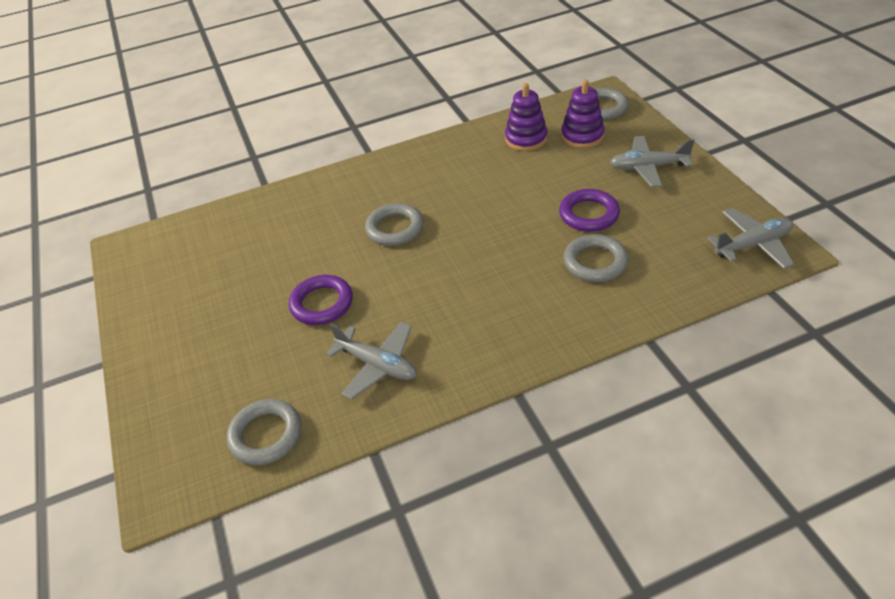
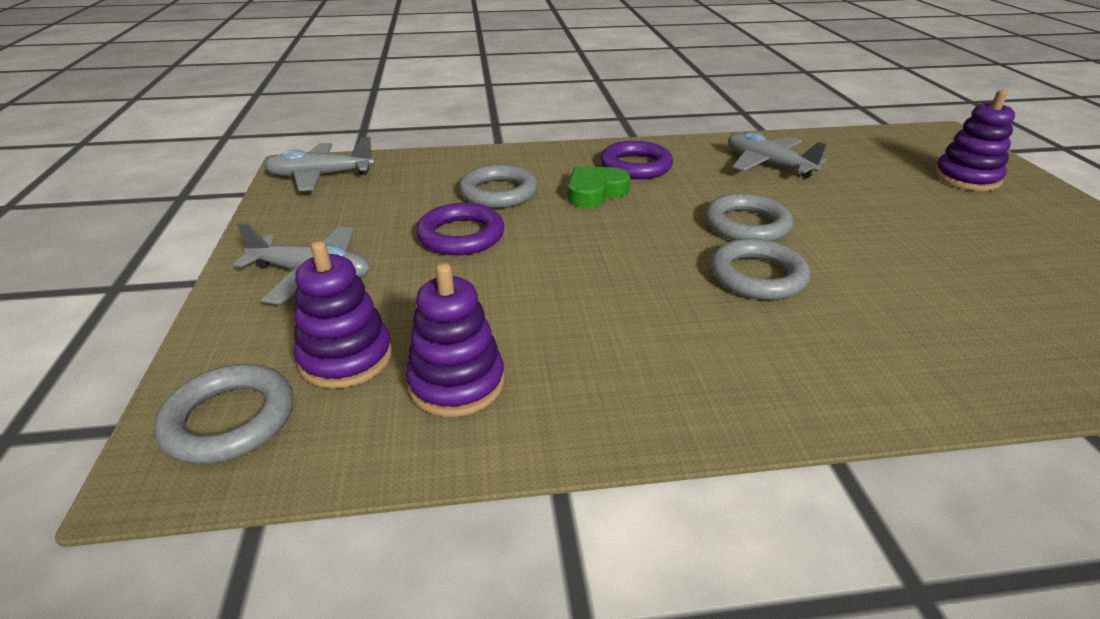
camera: 170 degrees left, 10 degrees down
(198, 388) = (966, 178): none -> purple stacking toy
(266, 435) = (868, 146): grey ring -> grey ring (746, 225)
(322, 303) = (850, 215): purple ring -> purple ring (636, 166)
(520, 282) = (595, 192): none -> green heart

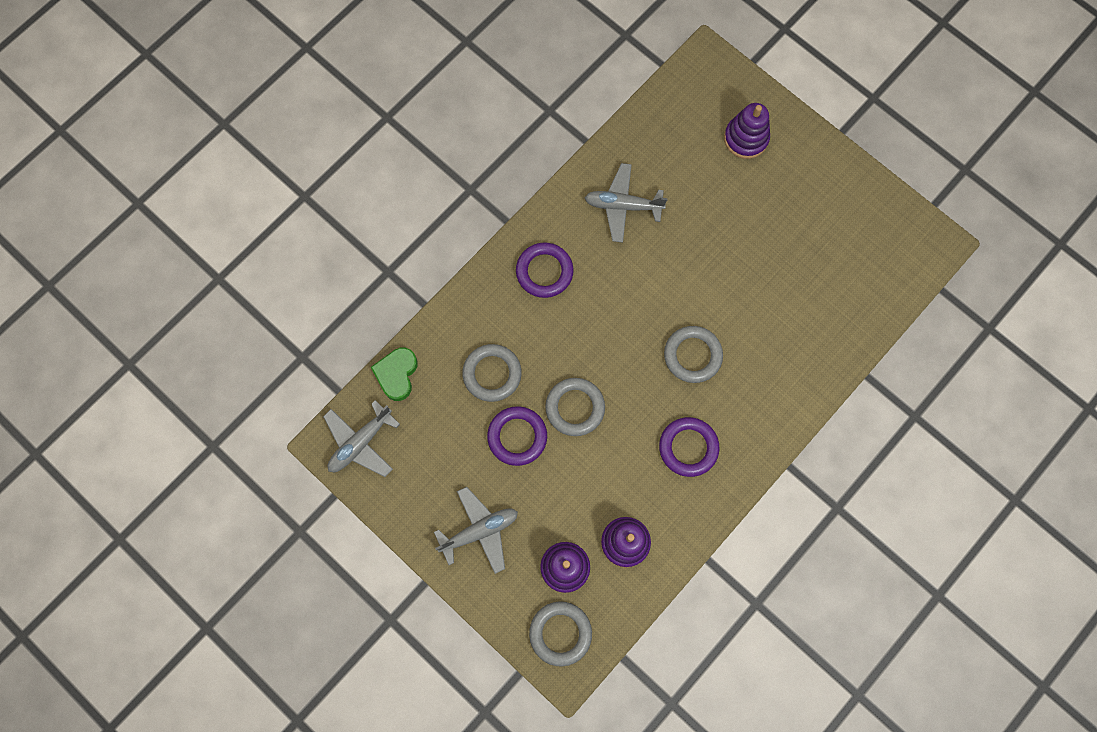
camera: 40 degrees left, 40 degrees up
(595, 192) = (548, 328): green heart -> green heart (397, 374)
(666, 345) = (688, 447): none -> purple ring
(746, 225) = (657, 303): grey ring -> grey ring (575, 408)

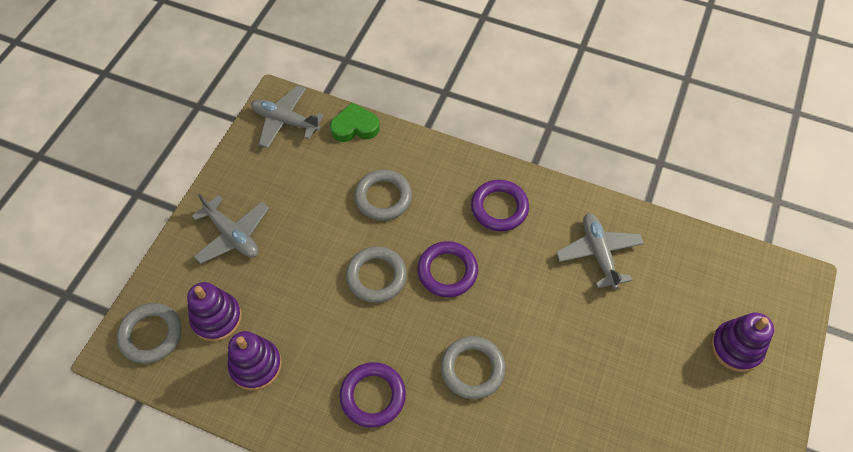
camera: 70 degrees right, 15 degrees down
(517, 436) = (331, 237): purple ring -> purple ring (447, 271)

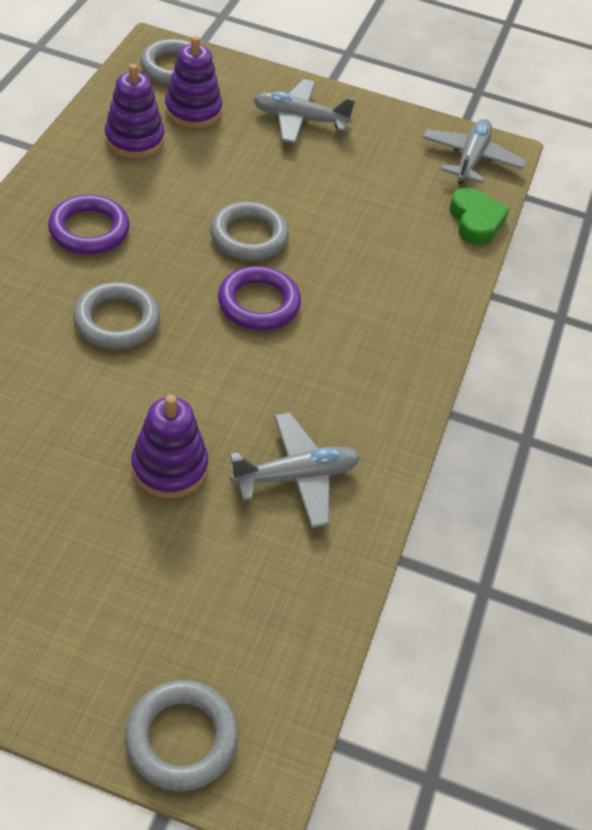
camera: 80 degrees right, 10 degrees down
(232, 235) = (299, 120): grey plane -> grey plane turned 60 degrees clockwise
(383, 197) = (367, 245): grey ring -> grey ring (181, 738)
(499, 208) = (364, 364): purple ring -> none
(736, 347) = (130, 647): purple stacking toy -> purple stacking toy (169, 467)

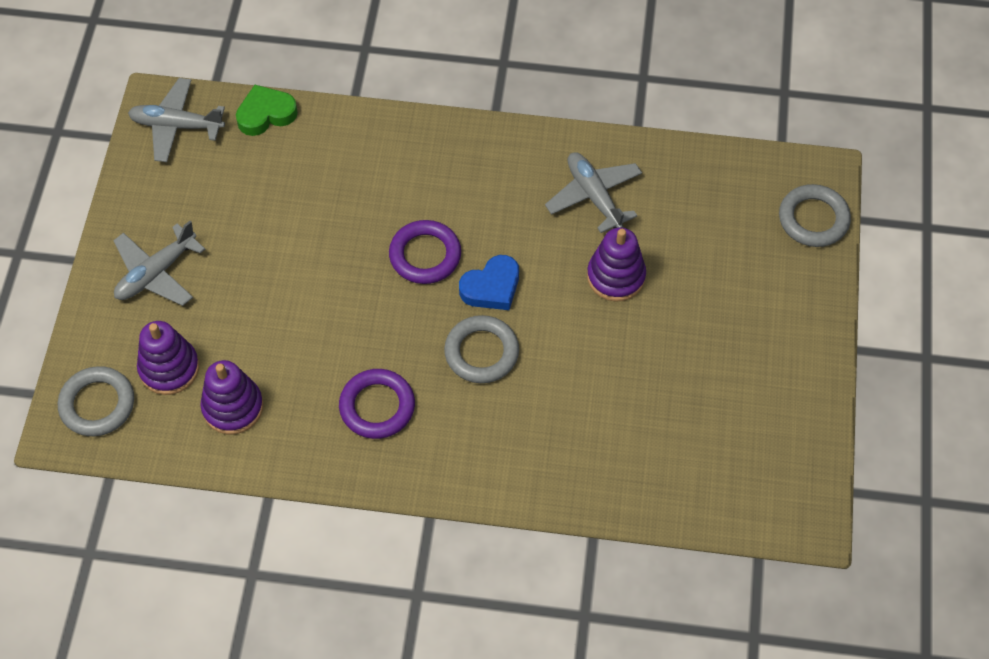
camera: 95 degrees left, 10 degrees up
(197, 348) = (491, 287): none -> blue heart
(249, 236) = (344, 280): grey ring -> none
(299, 120) = (156, 273): grey plane -> grey plane turned 45 degrees clockwise

